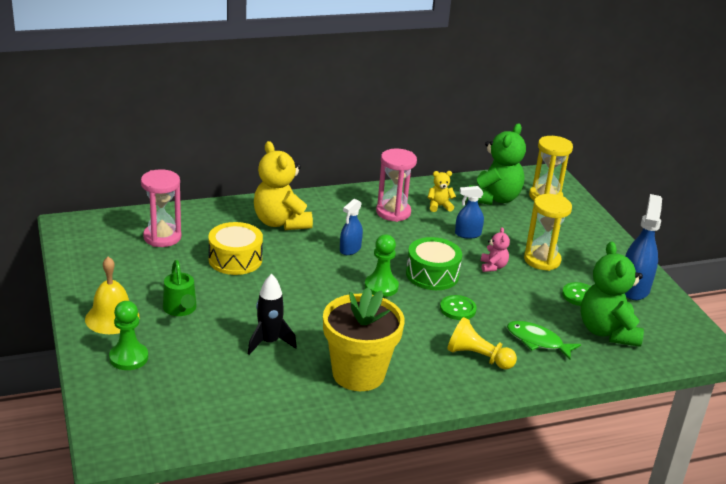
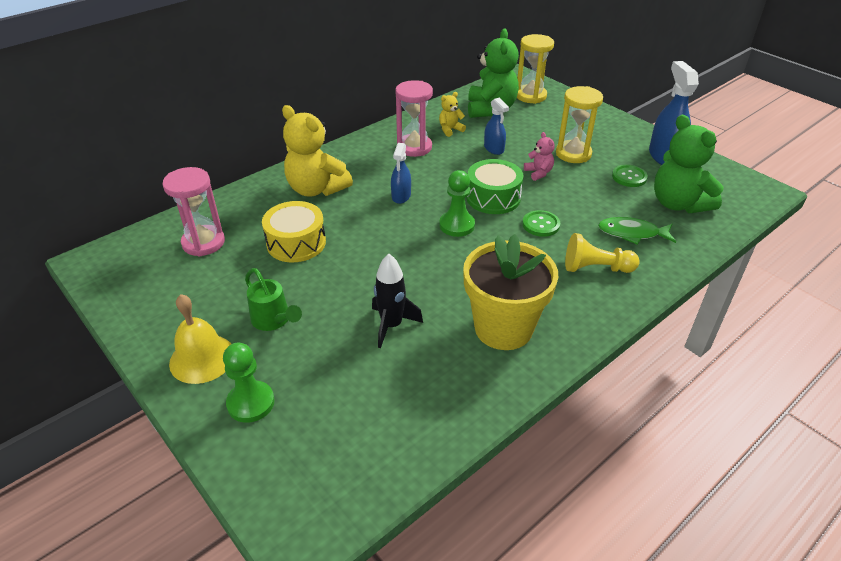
camera: 20 degrees left, 10 degrees up
(467, 234) = (494, 149): blue spray bottle -> blue spray bottle turned 90 degrees counterclockwise

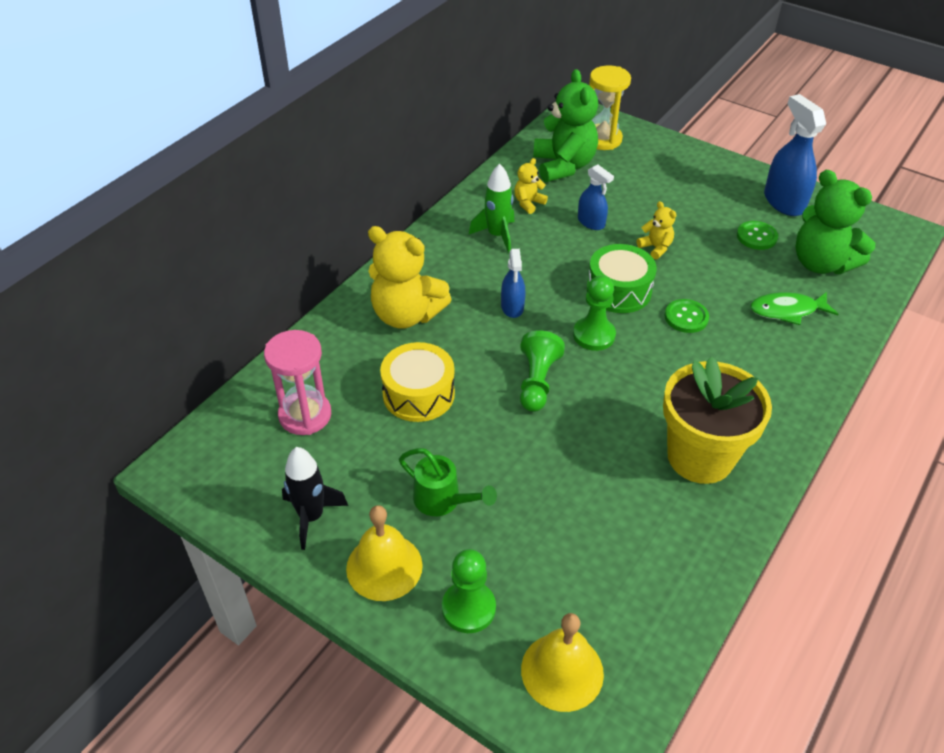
camera: 15 degrees left, 5 degrees up
(301, 469) = (562, 671): none -> yellow bell
(391, 325) = (579, 479): black rocket -> black rocket (311, 517)
(393, 250) = (537, 382): none -> green pawn
(414, 147) = (497, 236): pink hourglass -> green rocket
(538, 173) = (655, 248): pink teddy bear -> yellow teddy bear
(573, 154) = (683, 215): yellow hourglass -> none
(596, 268) = (766, 362): yellow pawn -> none

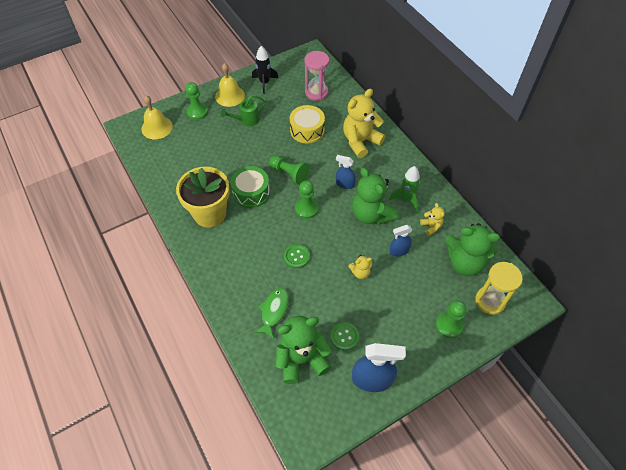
camera: 115 degrees right, 10 degrees up
(550, 263) = (371, 214): none -> green teddy bear
(618, 290) = (333, 235): green drum -> green drum (251, 192)
(662, 162) = (449, 325): none -> green pawn

